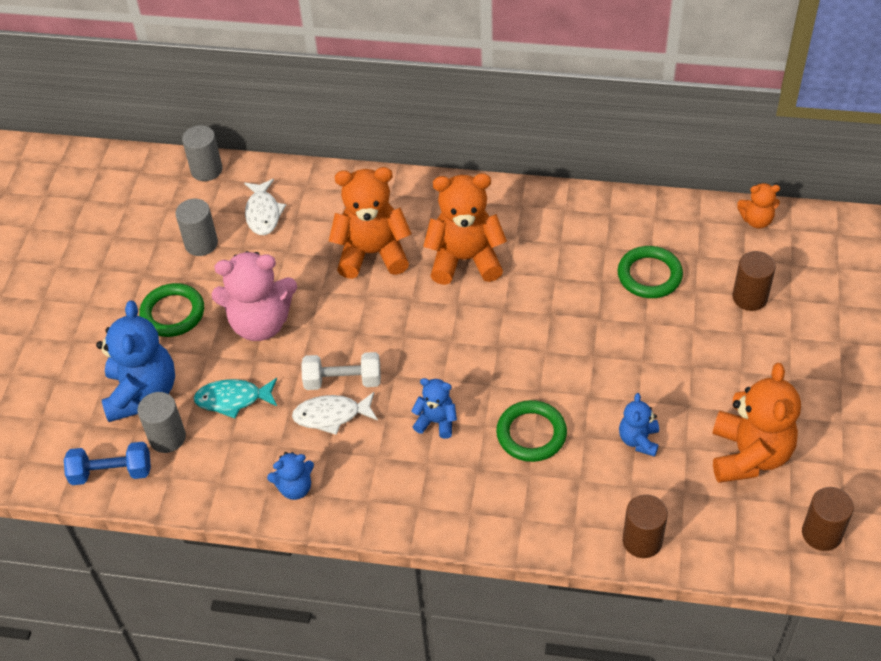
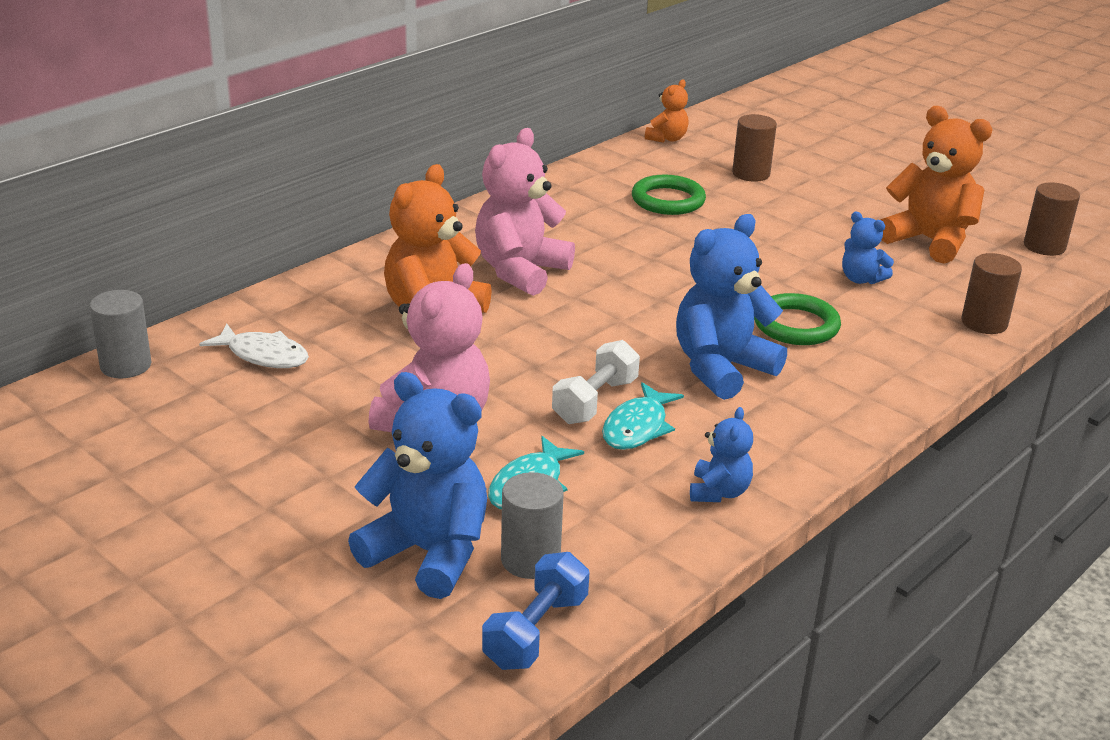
camera: 60 degrees left, 20 degrees down
(173, 313) = (325, 478): green ring -> none
(201, 244) = (241, 414): grey cylinder -> none
(331, 415) = (637, 427): white fish -> turquoise fish
(436, 422) = (721, 368): blue teddy bear -> blue teddy bear, size x1.93
(465, 260) = (520, 271): orange teddy bear -> pink teddy bear

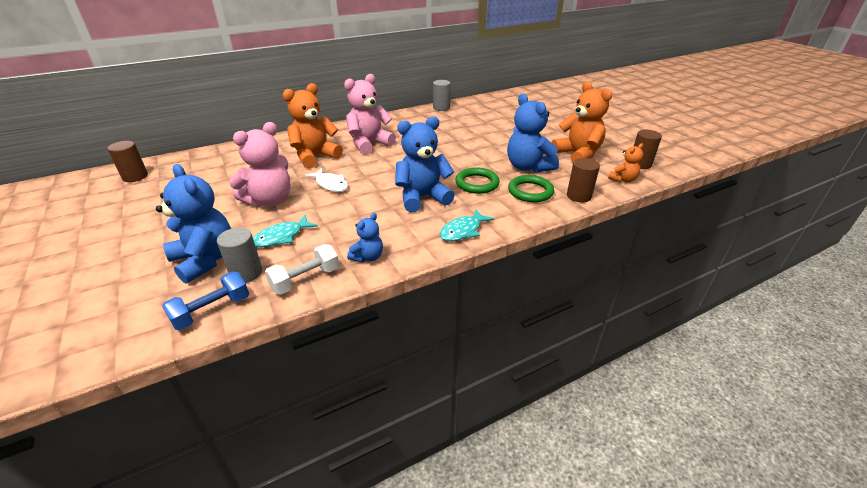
camera: 20 degrees right, 5 degrees up
(126, 365) = (175, 159): grey cylinder -> grey cylinder (441, 108)
(263, 355) = (230, 163): white fish -> white fish (330, 184)
(595, 401) = (349, 203): white dumbbell -> white dumbbell (305, 279)
(637, 427) = (357, 218): turquoise fish -> turquoise fish (463, 231)
(667, 139) = (483, 100): orange teddy bear -> orange teddy bear (623, 180)
(668, 200) = (462, 123): green ring -> green ring (530, 191)
(751, 174) = (510, 117): brown cylinder -> brown cylinder (135, 177)
(861, 279) = (528, 167): blue teddy bear -> blue teddy bear, size x1.93

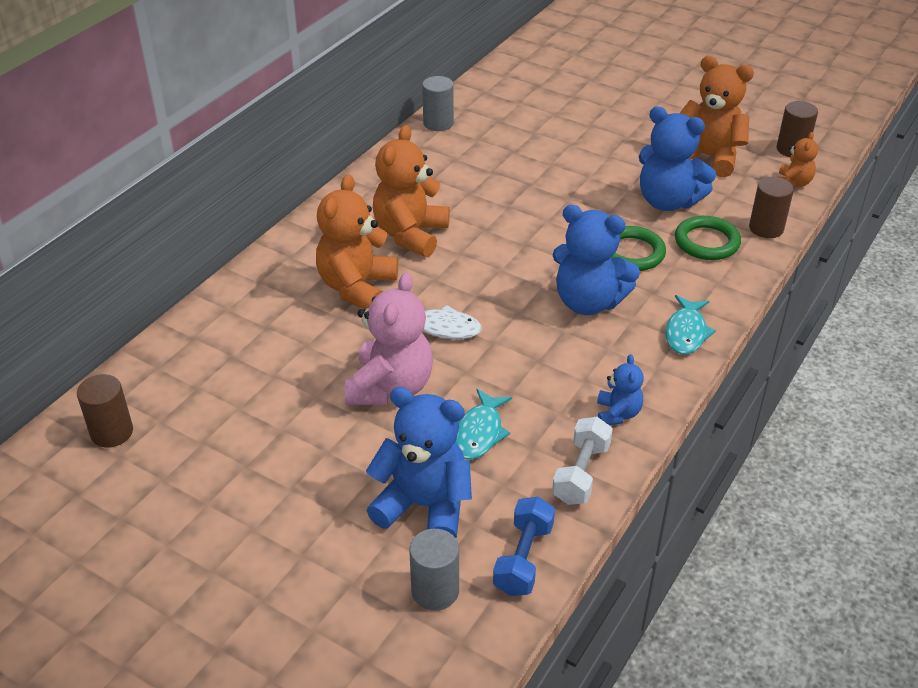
camera: 30 degrees left, 5 degrees up
(246, 273) = (500, 498): grey cylinder -> grey cylinder (435, 591)
(369, 144) = (410, 235): pink teddy bear -> orange teddy bear
(422, 198) = (588, 302): blue teddy bear -> blue teddy bear turned 105 degrees counterclockwise

